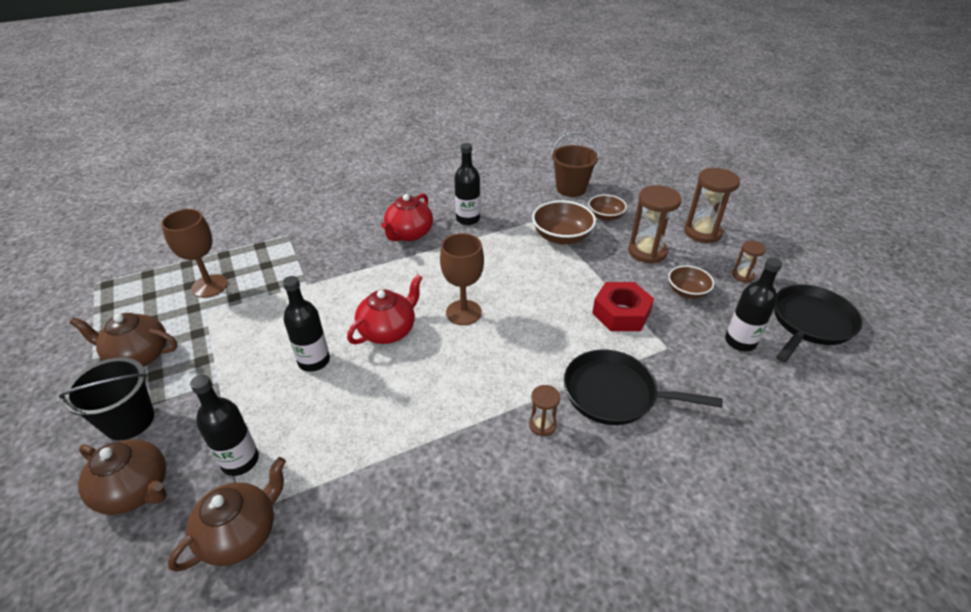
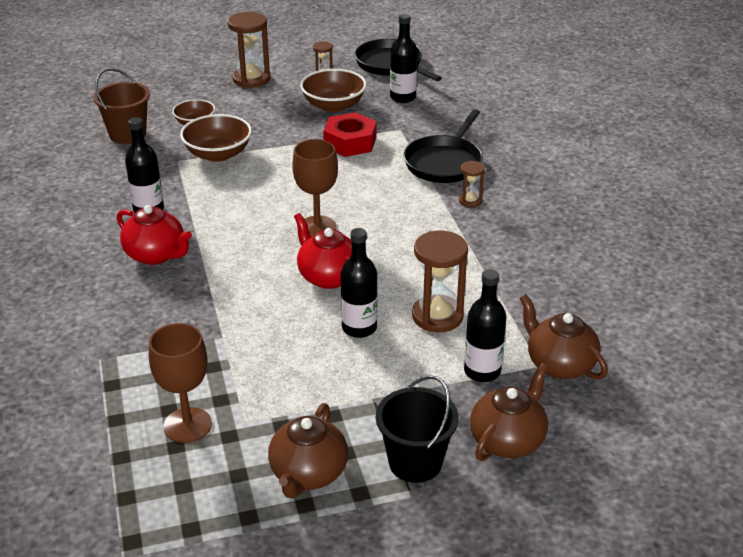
camera: 80 degrees left, 5 degrees down
(647, 251) = (267, 112): brown hourglass -> brown hourglass (437, 316)
(687, 291) = (333, 105): brown bowl -> brown bowl, size x1.58

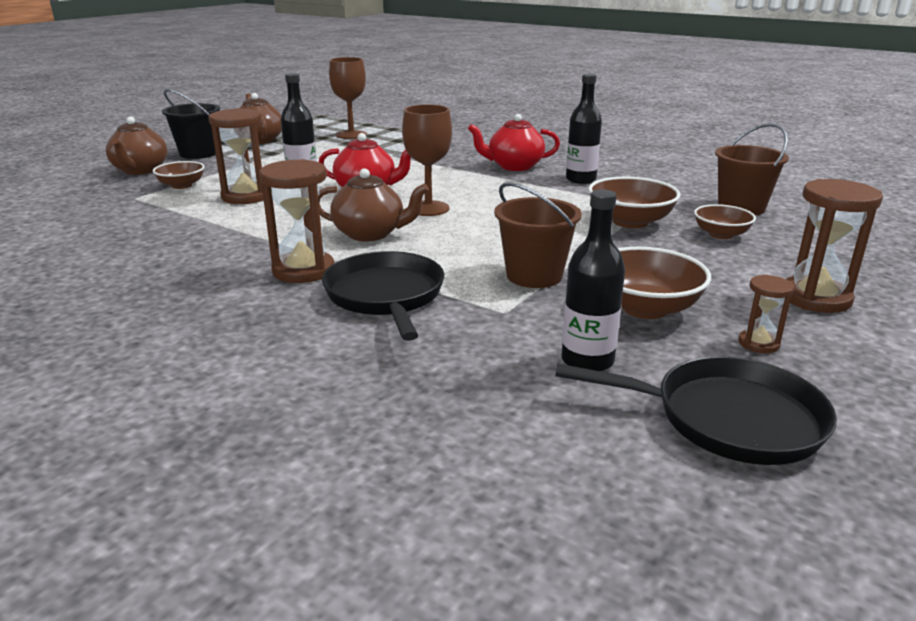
camera: 140 degrees right, 10 degrees down
(350, 142) = (534, 276): red nut -> brown bucket
(470, 201) = (303, 270): brown hourglass -> brown hourglass, size x1.90
(482, 371) = (182, 185): black bottle -> brown bowl
(559, 364) = (116, 202): brown teapot -> brown teapot (370, 234)

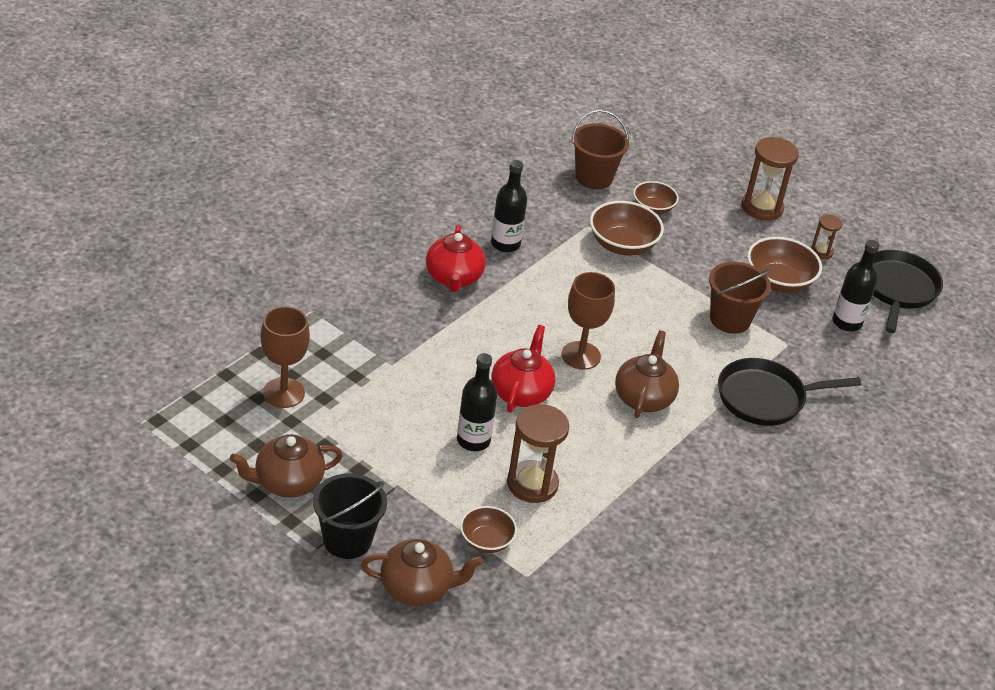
camera: 90 degrees left, 15 degrees up
(303, 270) = (721, 440): brown hourglass -> none

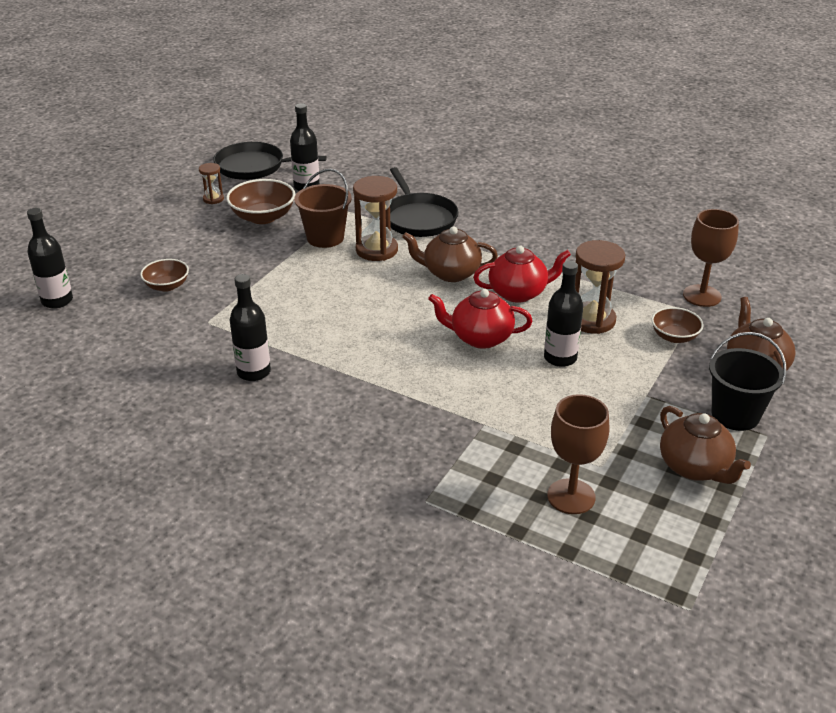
camera: 95 degrees left, 5 degrees down
(454, 278) = (325, 400): red teapot -> red teapot (518, 293)
(581, 355) = (411, 309): brown goblet -> brown goblet (702, 296)
(594, 177) = (118, 325): brown bucket -> none
(622, 245) = (233, 299): brown bowl -> none
(640, 147) = (57, 301): none -> black bottle
(762, 207) = (153, 228): brown hourglass -> brown hourglass (376, 250)

